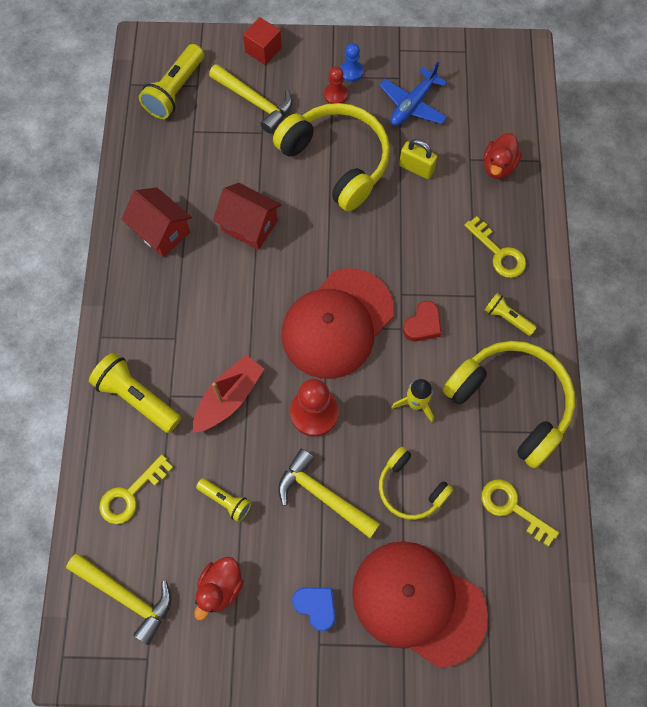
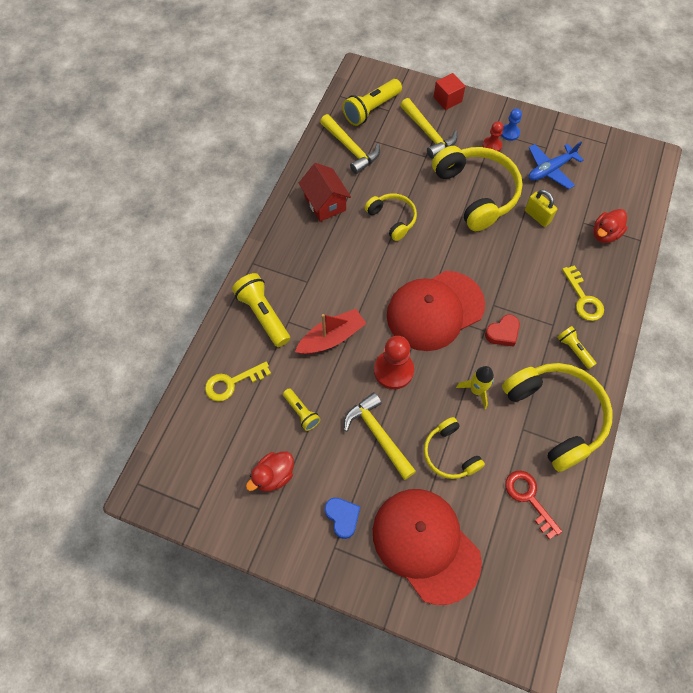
camera: 20 degrees right, 5 degrees down
(126, 596) = (200, 456): yellow hammer -> yellow hammer (350, 149)
(249, 225) = (392, 219): red house -> yellow headphones
(512, 508) = (529, 498): yellow key -> red key

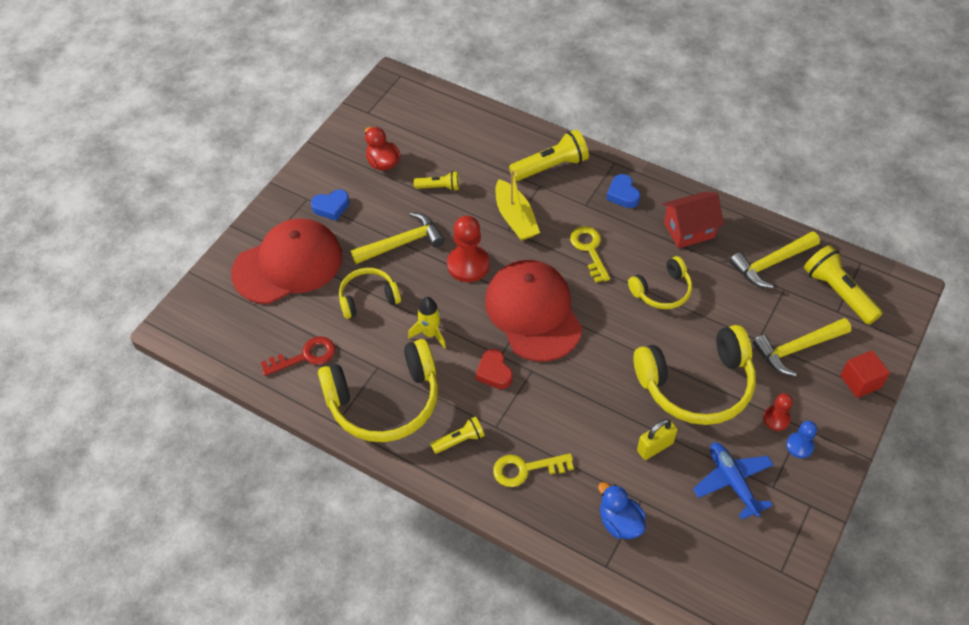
camera: 100 degrees right, 10 degrees down
(232, 383) = (480, 139): yellow key -> yellow key (589, 250)
(291, 254) = (622, 194): none -> blue heart
(301, 412) = (439, 187): yellow flashlight -> yellow flashlight turned 150 degrees counterclockwise
(331, 337) = (515, 218): red boat -> yellow boat
(605, 234) = (620, 522): red duck -> blue duck

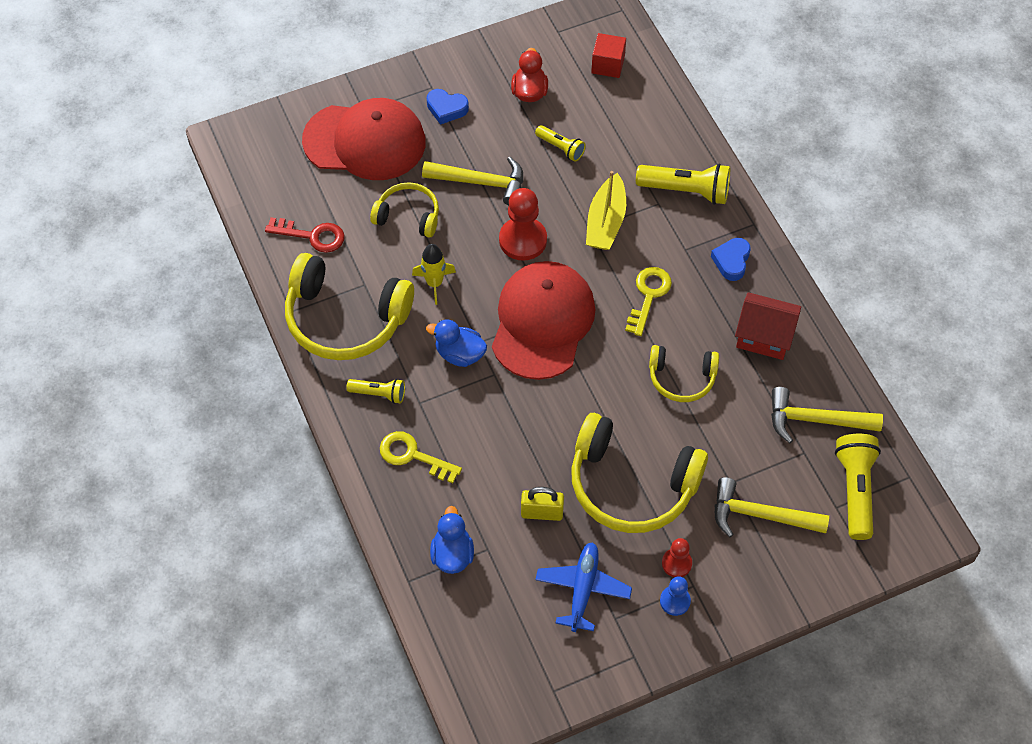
camera: 35 degrees right, 5 degrees up
(494, 372) = (459, 354): red heart -> blue duck
(860, 381) = (792, 585): red cube -> red cube (608, 65)

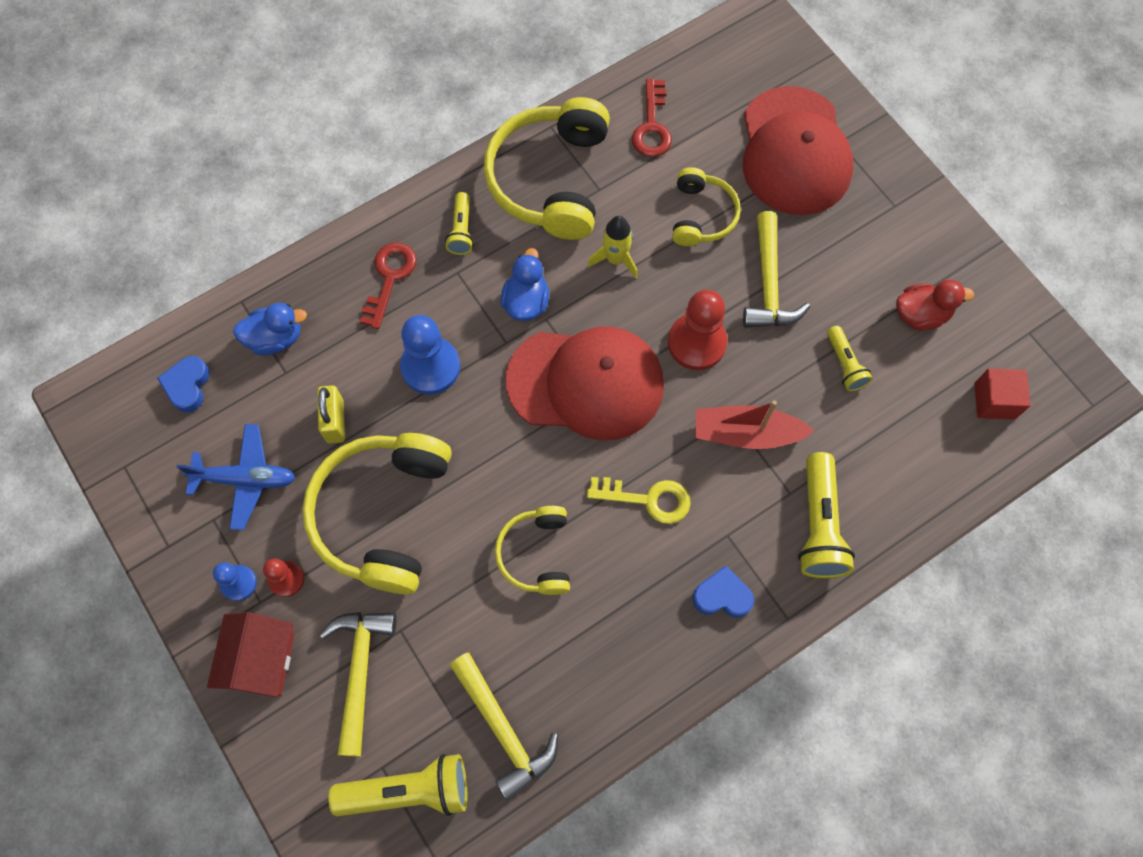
camera: 80 degrees right, 10 degrees up
(413, 456) = (390, 278): yellow key -> red key
(446, 109) = (867, 227): blue heart -> blue heart (187, 386)
(505, 433) = (430, 367): none -> blue pawn
(561, 148) = (845, 364): yellow flashlight -> yellow flashlight turned 45 degrees counterclockwise
(606, 222) = (746, 433): yellow boat -> red boat
(764, 337) = (615, 650): red house -> red house (261, 660)
(815, 420) = (503, 729): yellow hammer -> yellow hammer turned 150 degrees clockwise

